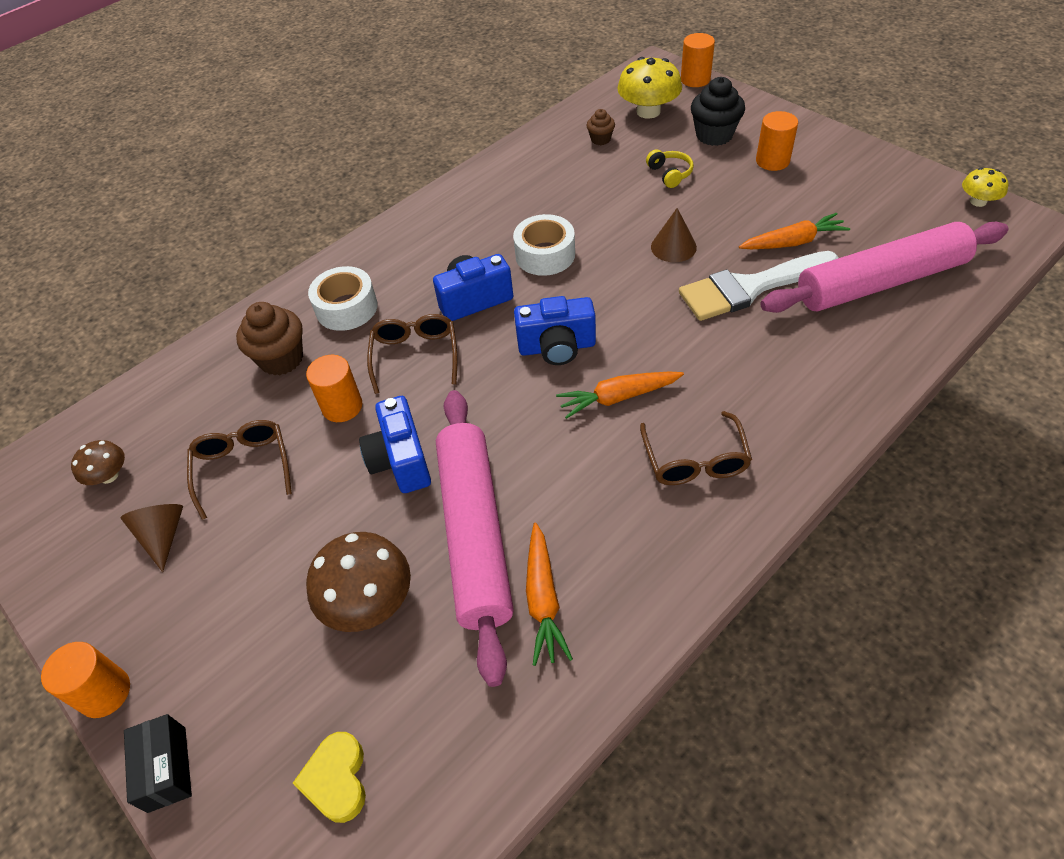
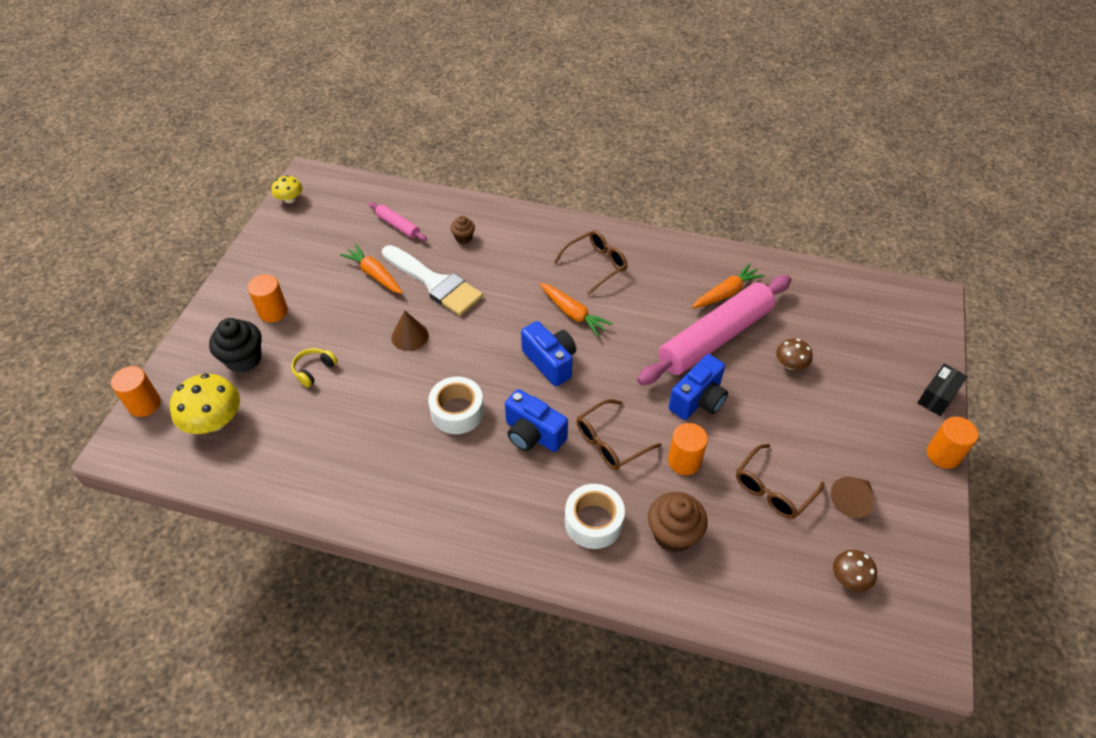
camera: 125 degrees left, 0 degrees up
(337, 779) = (873, 327): yellow heart -> none
(368, 601) = (790, 364): brown mushroom -> brown mushroom, size x0.57
(600, 139) = (274, 440): brown cupcake -> brown cupcake (463, 238)
(880, 282) = (398, 226): pink rolling pin -> pink rolling pin, size x0.43

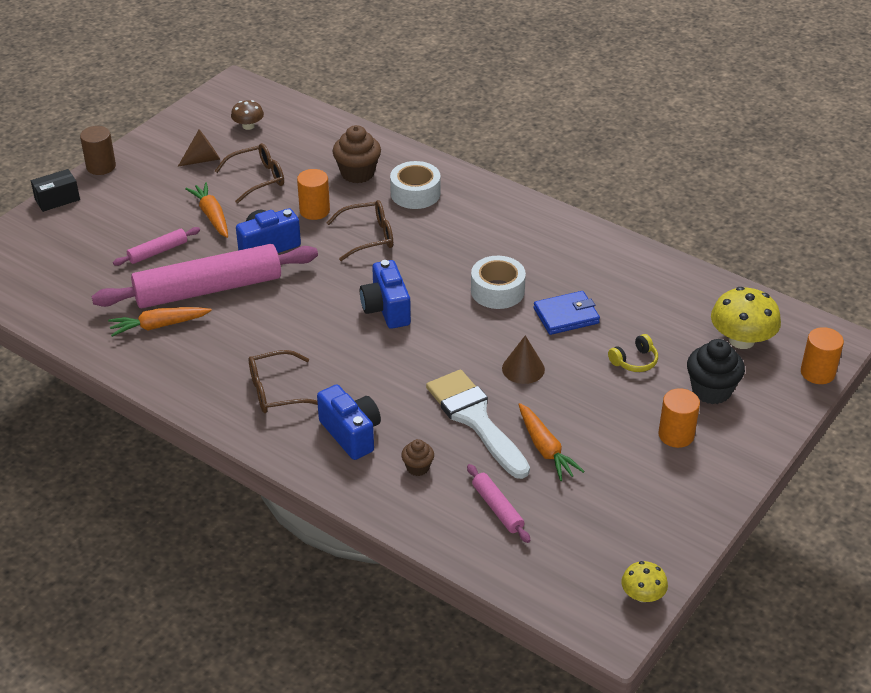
camera: 160 degrees left, 10 degrees down
(385, 401) = (566, 316): none -> blue wallet
(533, 434) = (434, 258): blue camera -> blue camera (351, 434)
(573, 314) = (336, 347): orange carrot -> orange carrot (212, 216)
(790, 364) = (158, 252): brown mushroom -> pink rolling pin
(943, 454) = (101, 166): orange cylinder -> brown cylinder

